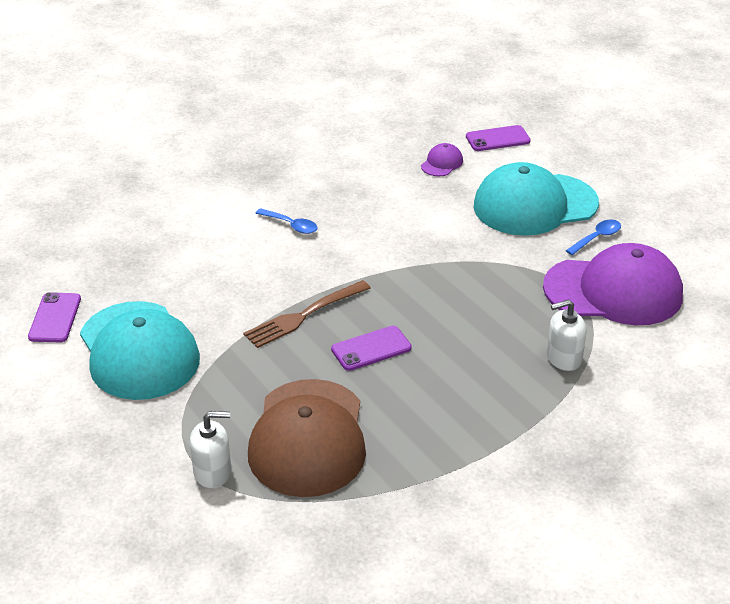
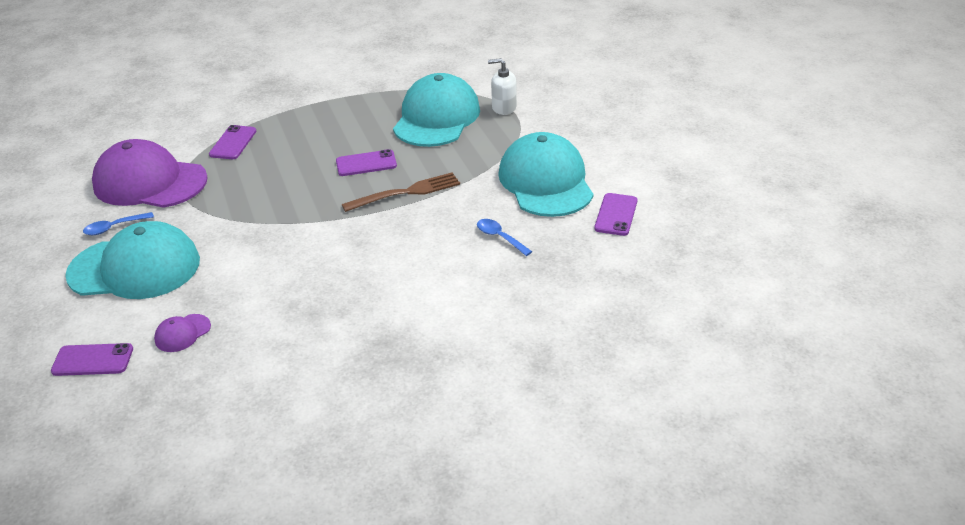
camera: 165 degrees left, 0 degrees up
(291, 225) = (382, 277): blue spoon -> blue spoon (500, 237)
(308, 438) = (436, 118): brown cap -> turquoise cap
(563, 358) = (233, 143): white soap dispenser -> purple phone

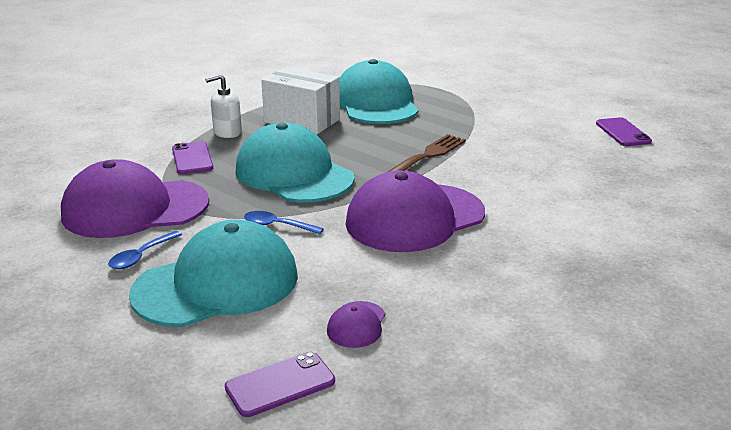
camera: 30 degrees left, 10 degrees down
(325, 253) = (415, 218): none -> purple cap
(354, 123) = (302, 121): none -> white box
(366, 163) = (356, 145): purple phone -> none
(500, 237) = (556, 168): blue spoon -> blue spoon (277, 226)
(504, 108) = (425, 86): white soap dispenser -> white soap dispenser (227, 132)
(545, 182) = (535, 124): turquoise cap -> turquoise cap (294, 174)

